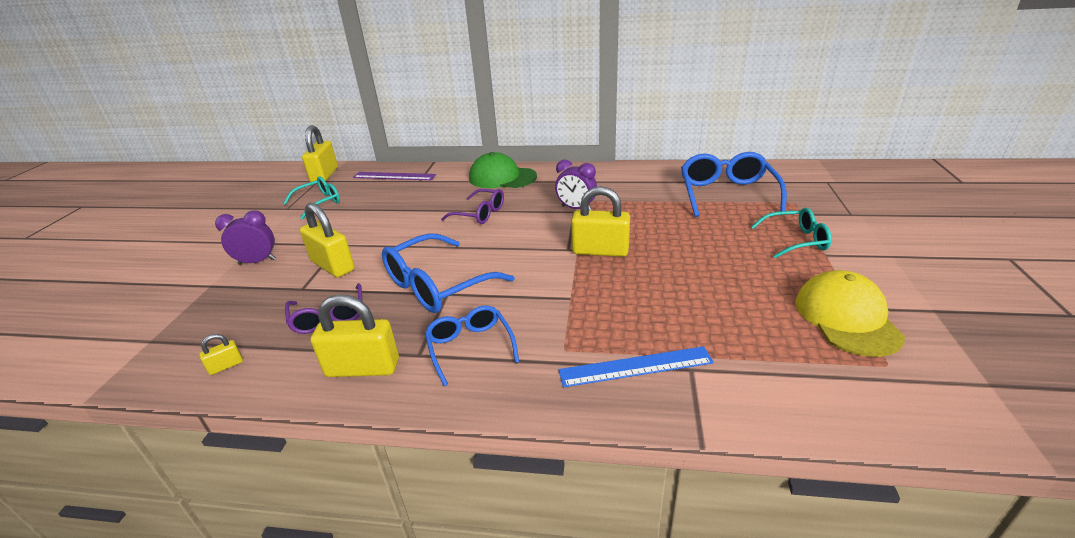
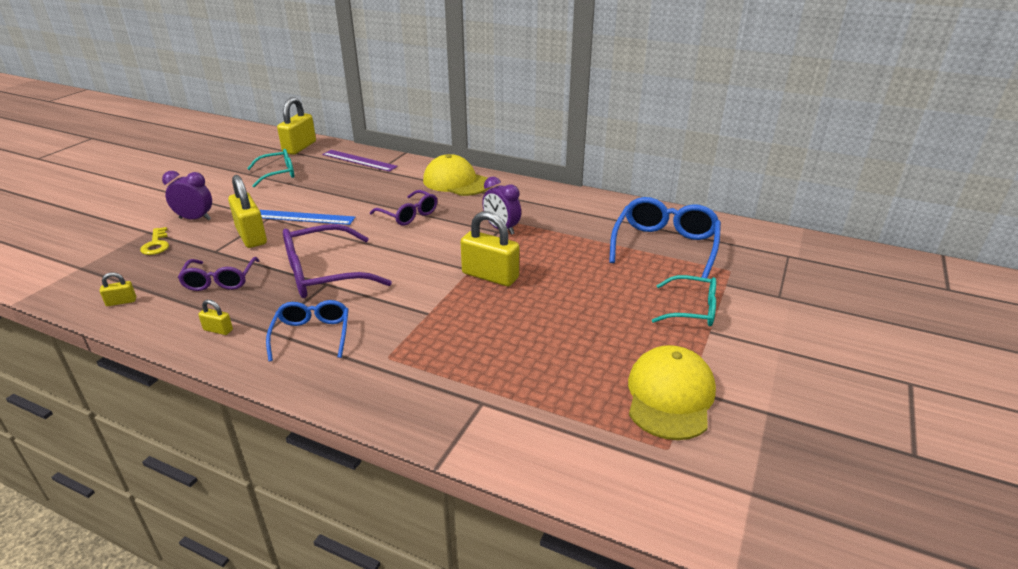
camera: 15 degrees right, 0 degrees up
(229, 296) = (156, 244): none -> yellow key
(363, 368) = (218, 330): yellow padlock -> yellow padlock, size x0.46
(438, 285) = (325, 274): blue glasses -> purple glasses
(502, 177) = (456, 182): green cap -> yellow cap
(635, 366) = (435, 387): blue ruler -> blue ruler (304, 217)

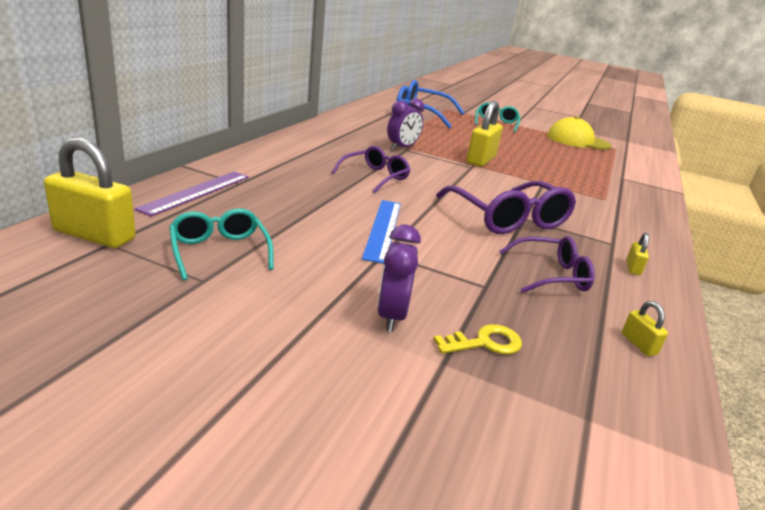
camera: 95 degrees left, 5 degrees down
(251, 236) = (439, 262): yellow padlock -> none
(312, 335) = (604, 224): blue glasses -> none
(456, 182) = (294, 151): yellow cap -> none

